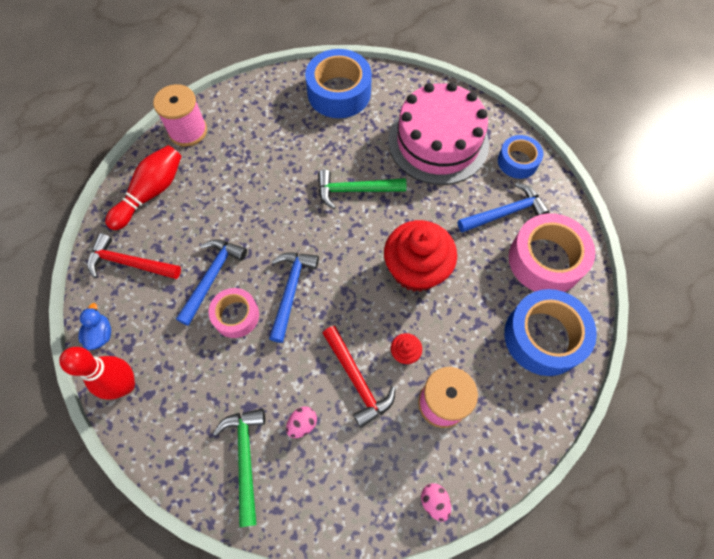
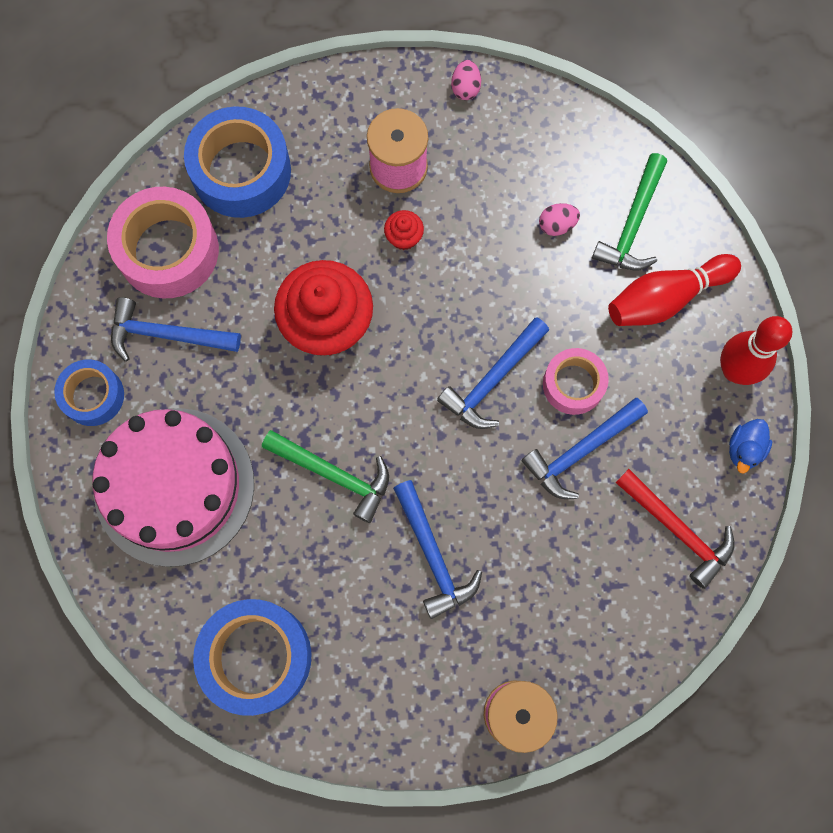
camera: 150 degrees left, 10 degrees up
(151, 193) = (611, 628): red bowling pin -> red bowling pin (666, 298)
(273, 179) = (433, 555): none -> blue hammer
(357, 380) = (473, 237): red hammer -> none

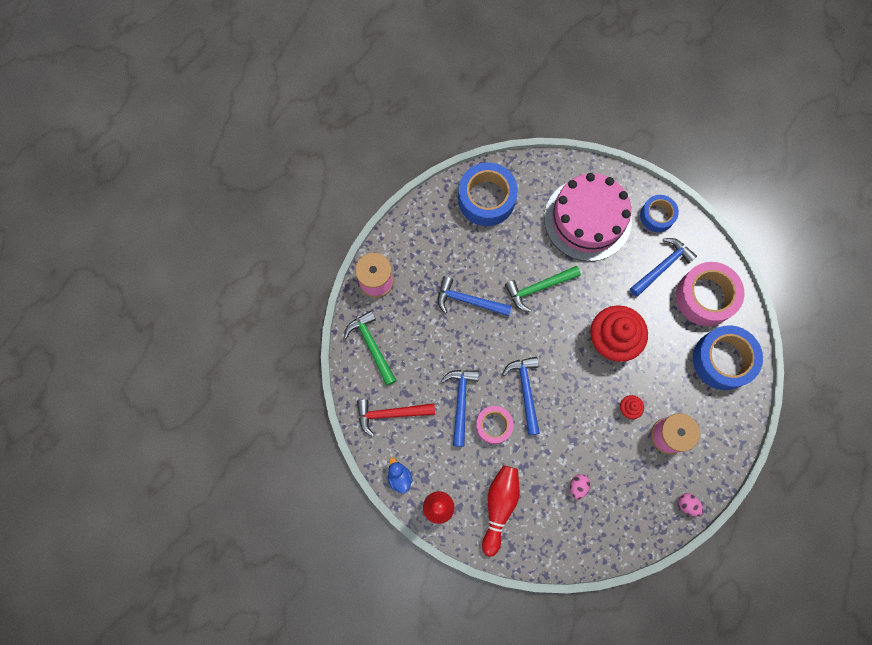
camera: 130 degrees right, 0 degrees up
(633, 224) = (549, 524): green hammer -> green hammer (371, 346)

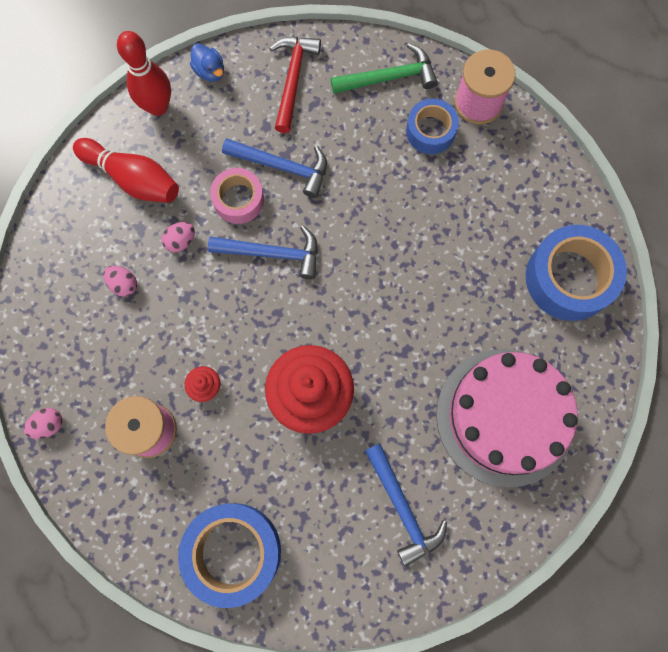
camera: 105 degrees right, 0 degrees up
(399, 477) = (210, 71): blue duck -> blue duck turned 60 degrees clockwise
(468, 301) = (420, 213): blue hammer -> none
(535, 457) = (181, 241): none -> pink egg
(538, 288) = (415, 313): green hammer -> none
(657, 216) = (487, 528): blue tape -> blue tape (430, 131)
(705, 297) = (337, 560): pink tape -> none

